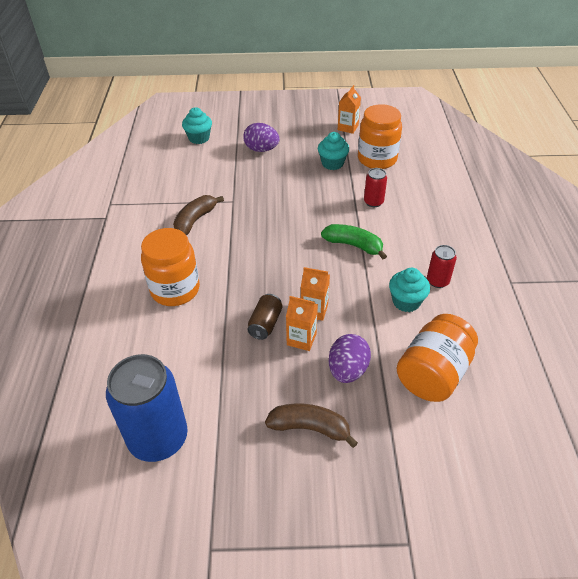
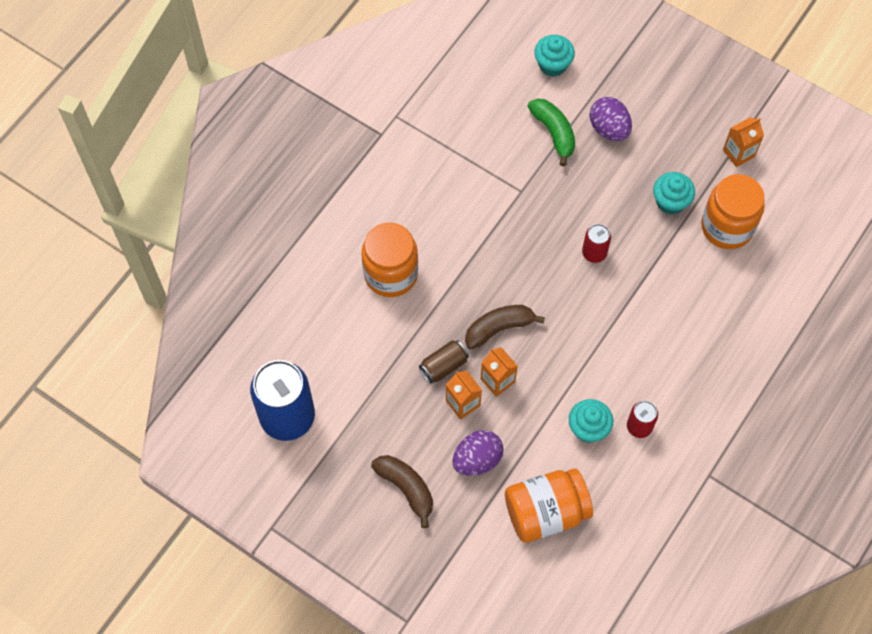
camera: 35 degrees right, 20 degrees up
(195, 220) = (465, 195): brown banana -> brown banana (499, 328)
(353, 245) = (596, 331): green banana -> green banana (553, 133)
(373, 202) = (666, 287): red can -> red can (594, 253)

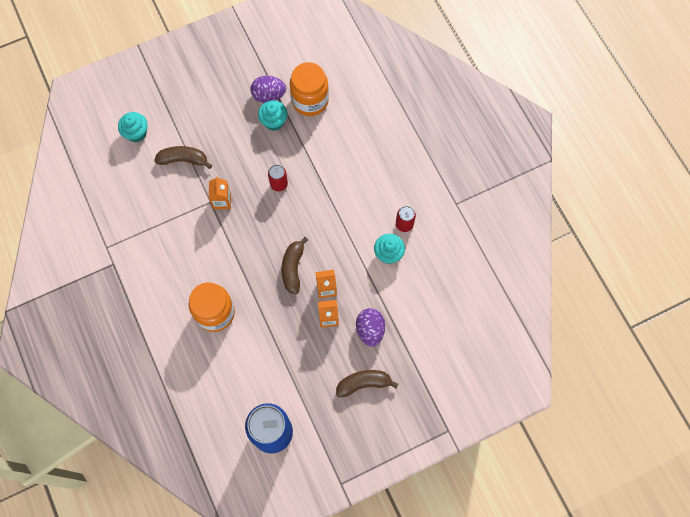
camera: 60 degrees left, 5 degrees up
(444, 366) = (297, 315): brown can -> none
(546, 512) = (426, 309): orange jar -> none
(553, 133) = (183, 160): green banana -> brown banana
(609, 129) = (202, 127): purple egg -> purple egg (269, 95)
(738, 153) = (267, 65): orange carton -> orange carton (222, 201)

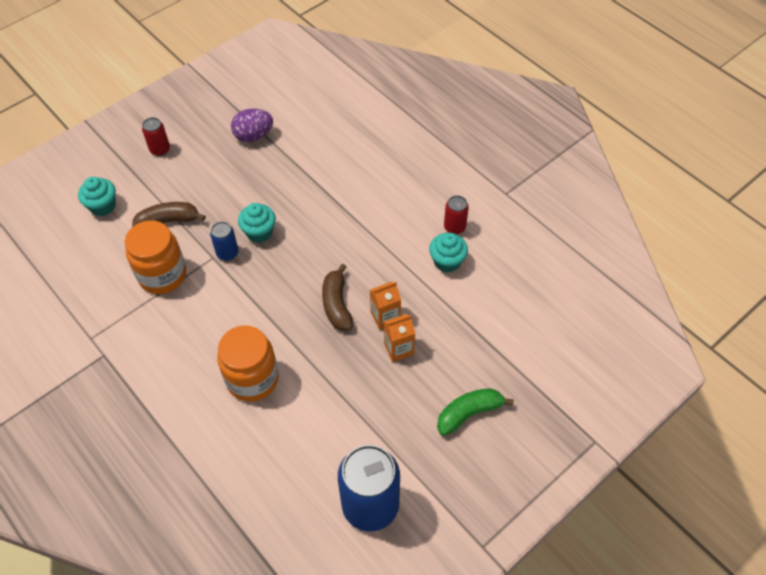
camera: 15 degrees left, 15 degrees down
(222, 201) = (227, 253): orange carton -> blue can
(274, 121) = (267, 159): turquoise cupcake -> turquoise cupcake (259, 232)
(279, 184) = (292, 220): red can -> red can (160, 149)
(310, 101) = (303, 131): orange jar -> orange jar (162, 275)
(363, 383) = (469, 413): brown banana -> green banana
(370, 330) = (455, 350): purple egg -> none

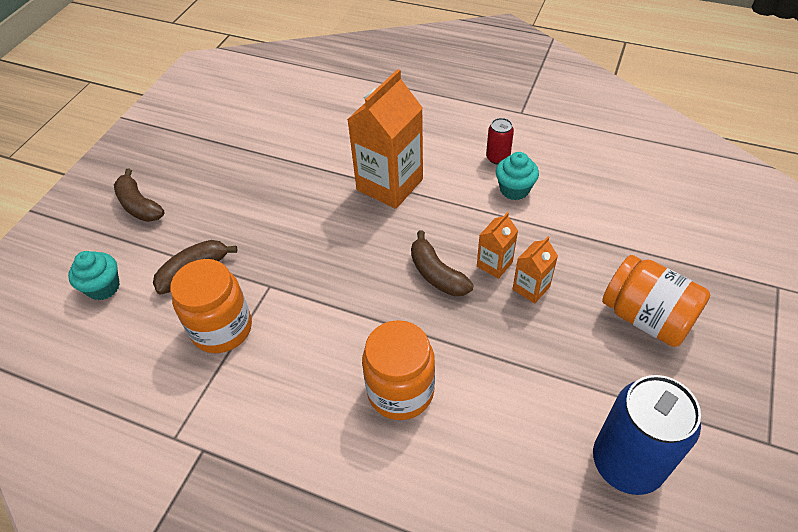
camera: 25 degrees left, 5 degrees down
(160, 149) = (139, 205): red can -> brown banana
(227, 253) = (283, 274): blue can -> none
(253, 136) = (237, 155): purple egg -> none
(259, 232) = (305, 240): turquoise cupcake -> none
(352, 213) = (389, 184): none -> orange carton
(469, 413) = (646, 317): green banana -> orange jar

